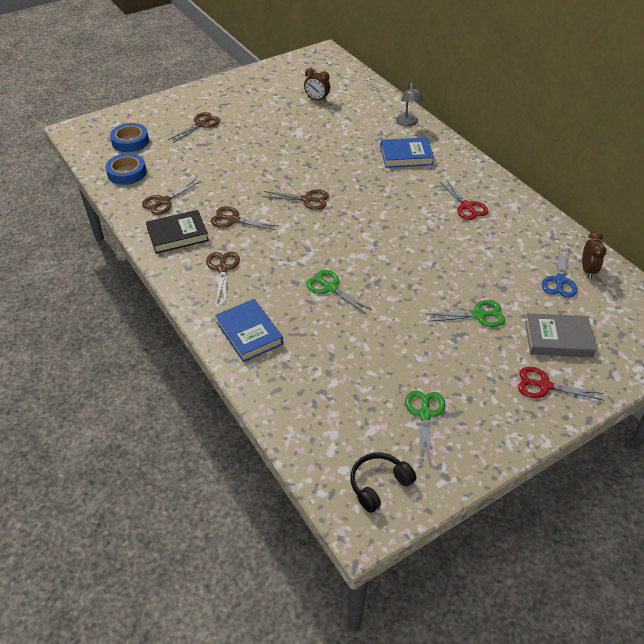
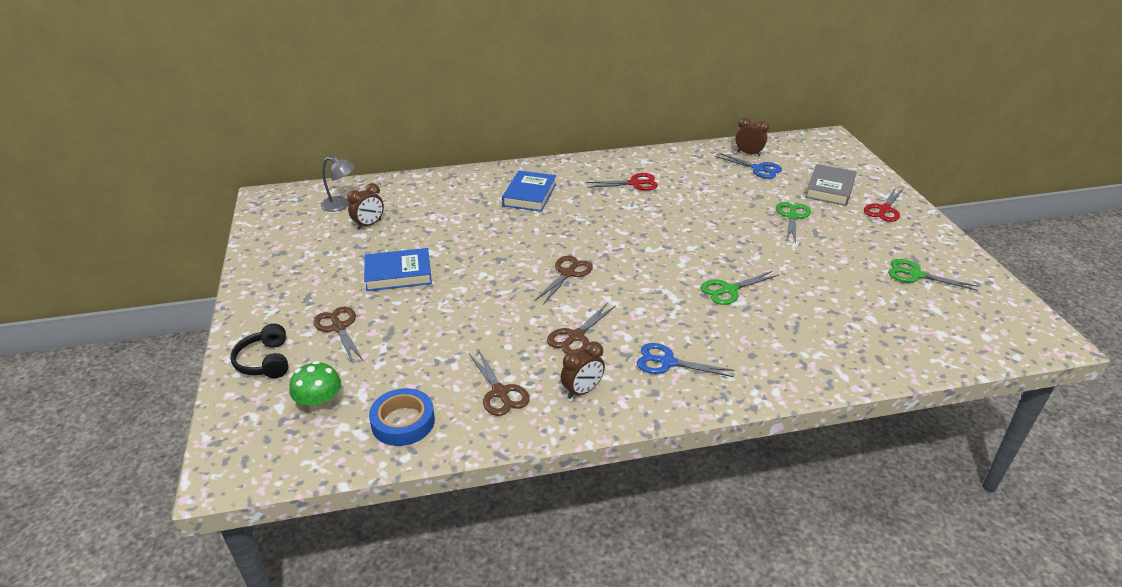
camera: 70 degrees left, 10 degrees down
(130, 141) = (320, 406): blue tape -> green mushroom
(177, 235) = (582, 391): black book -> brown clock
(223, 269) = (667, 362): brown scissors -> blue scissors
(249, 333) = (788, 362): blue book -> blue book (398, 274)
(379, 485) = (1003, 320): black headphones -> black headphones (265, 361)
(407, 123) = (470, 180): grey lamp -> grey lamp (341, 205)

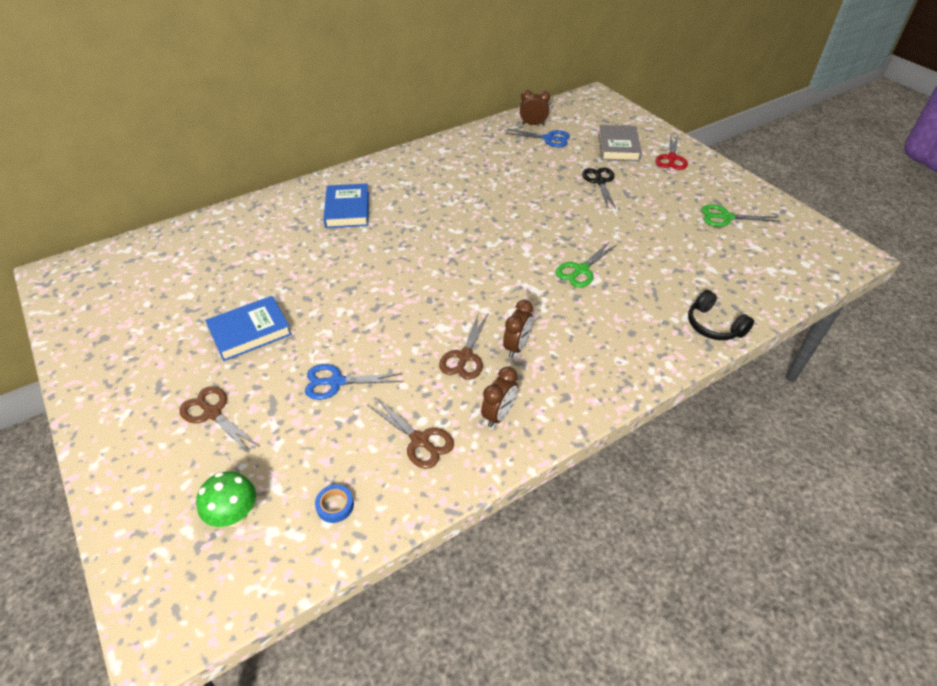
camera: 20 degrees left, 10 degrees up
(265, 361) = (144, 479): black headphones -> black headphones (713, 325)
(341, 205) = (147, 265): grey lamp -> none
(369, 225) = (190, 281): brown clock -> brown clock (516, 347)
(403, 422) = (335, 505): blue tape -> blue tape, size x0.54
(568, 273) = (425, 289): brown scissors -> none
(634, 183) = (444, 176): red scissors -> none
(667, 362) = (562, 361): blue scissors -> blue scissors (336, 382)
(792, 216) = (600, 182): green scissors -> black scissors

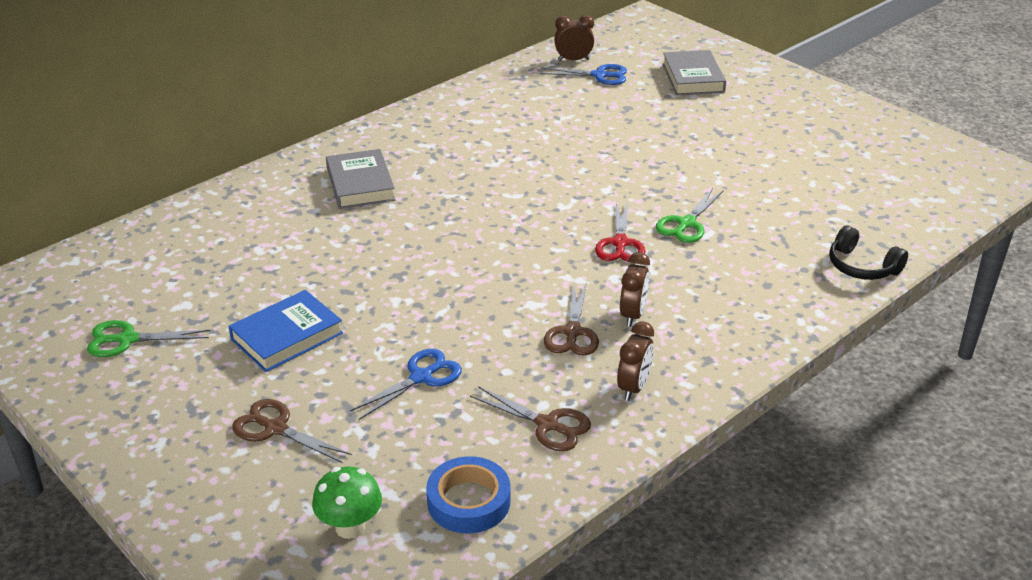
camera: 10 degrees left, 10 degrees down
(335, 505) = (468, 501): blue tape -> blue tape, size x1.84
(336, 382) = (421, 377): blue scissors -> blue scissors turned 150 degrees clockwise
(347, 210) = (360, 184): blue book -> grey book
(600, 182) = (681, 121): black scissors -> none
(671, 158) = (764, 85): red scissors -> red scissors (620, 243)
(725, 217) = (847, 147): green scissors -> green scissors (127, 339)

